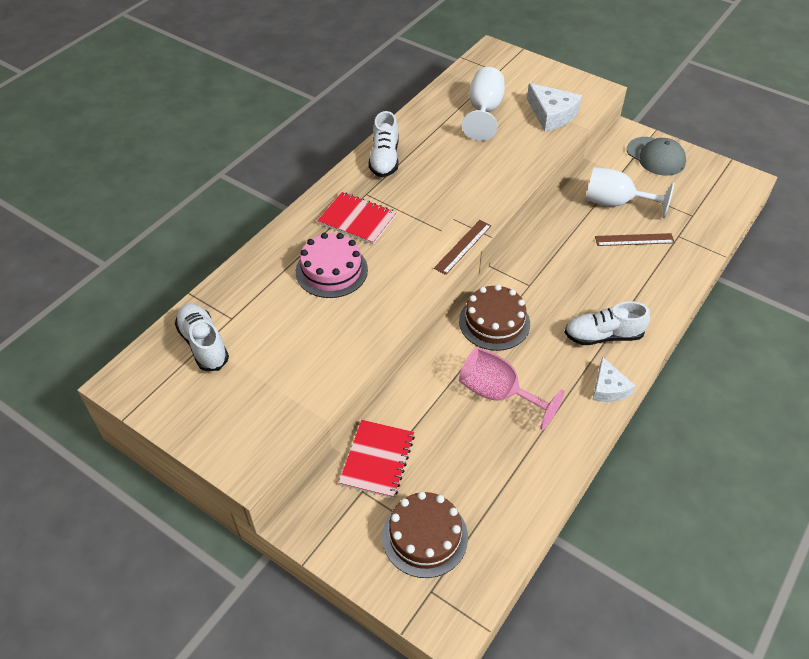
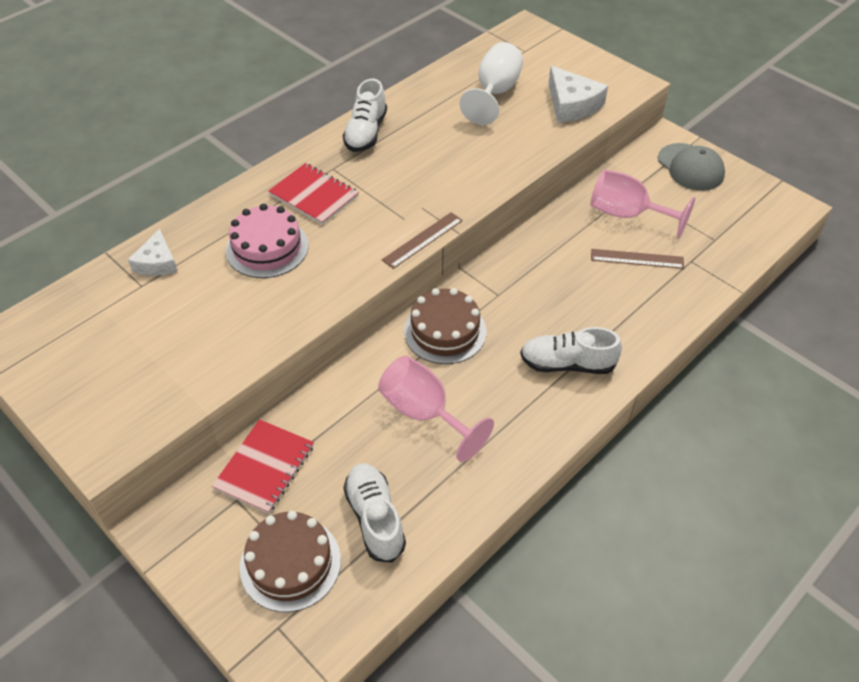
camera: 10 degrees right, 0 degrees up
(203, 344) = (102, 310): white shoe -> white shoe (375, 518)
(608, 388) = (555, 425): white cheese -> white cheese (157, 262)
(615, 203) = (627, 214): white goblet -> pink goblet

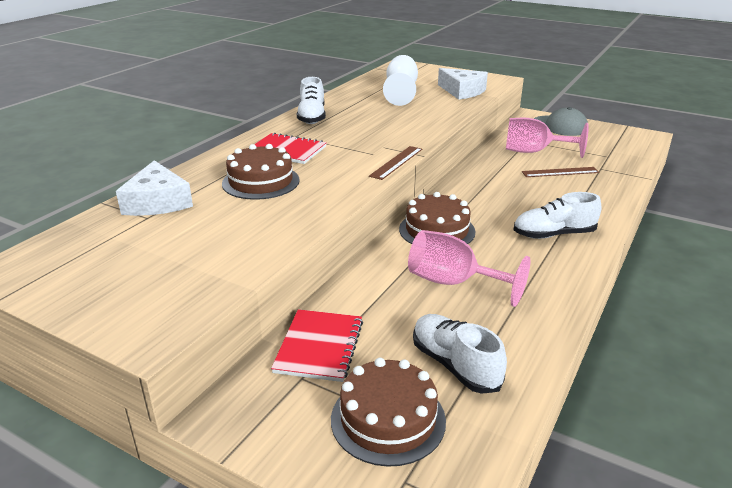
camera: 15 degrees left, 20 degrees down
(157, 262) = (157, 202): white cheese -> white cheese, size x1.53
(267, 248) = (261, 182): pink cake -> brown cake

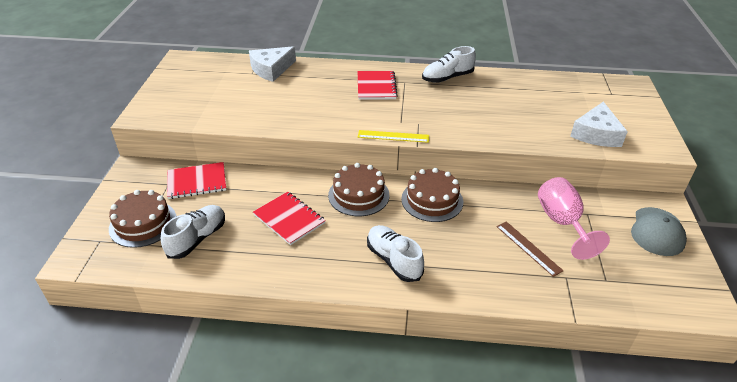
camera: 65 degrees right, 10 degrees up
(261, 182) = (320, 92): brown cake -> brown cake (432, 200)
(396, 162) = (393, 136): brown ruler -> yellow ruler
(401, 91) = (554, 101): white goblet -> none
(453, 283) = (289, 219): pink goblet -> red notebook

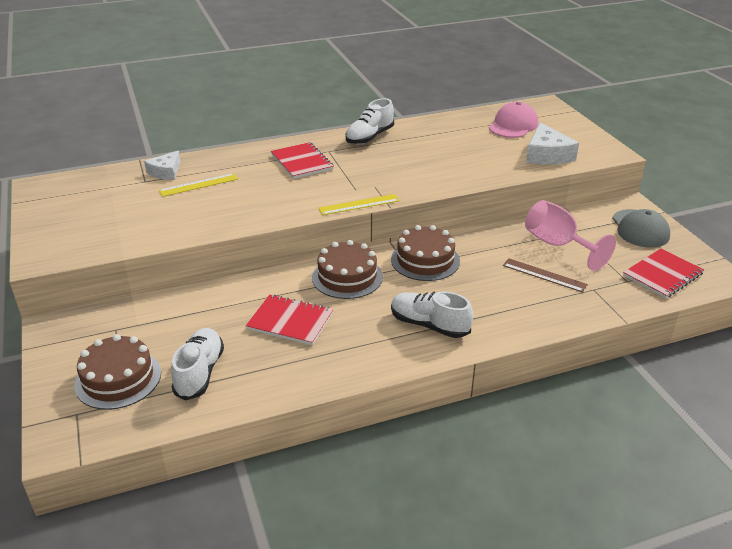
camera: 25 degrees left, 5 degrees down
(197, 182) = (150, 317): red notebook -> red notebook (662, 275)
(271, 69) = (166, 172): white cheese -> white cheese, size x0.66
(286, 86) = (198, 185): none -> yellow ruler
(585, 97) = (513, 125): none -> pink cap

